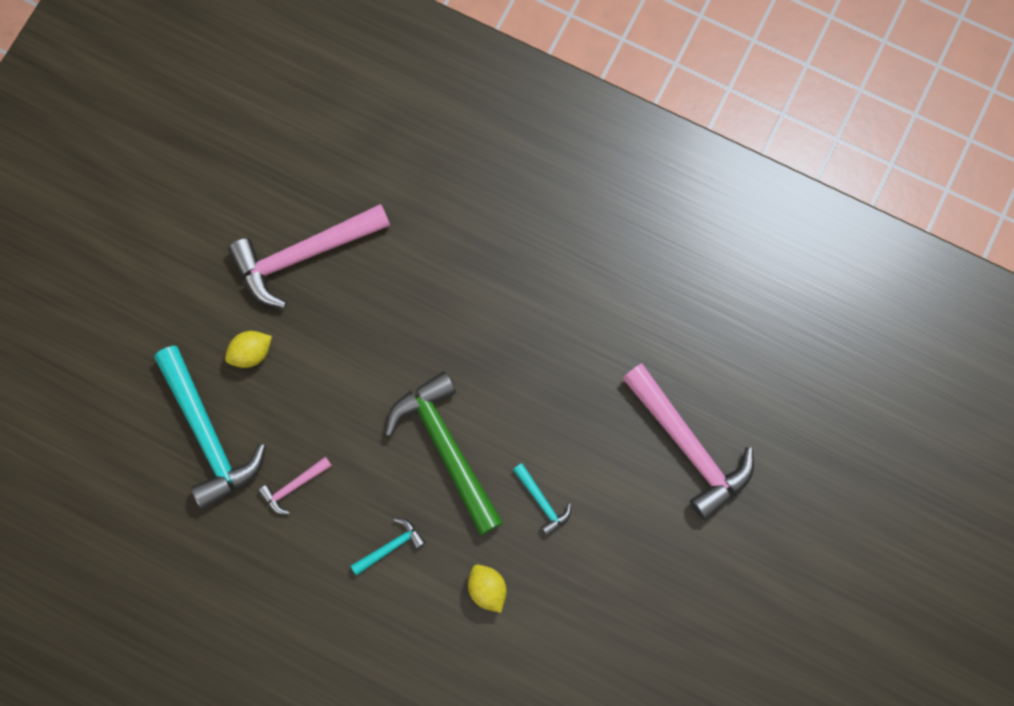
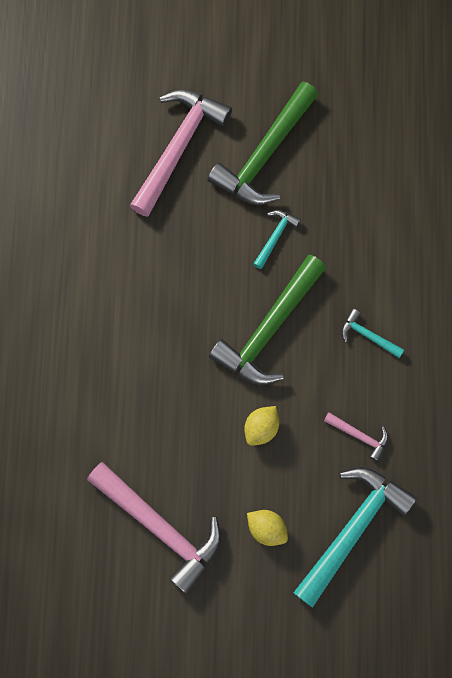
camera: 115 degrees left, 0 degrees up
(487, 589) = (362, 247): yellow lemon -> yellow lemon (261, 428)
(640, 534) = (265, 154): none -> green hammer

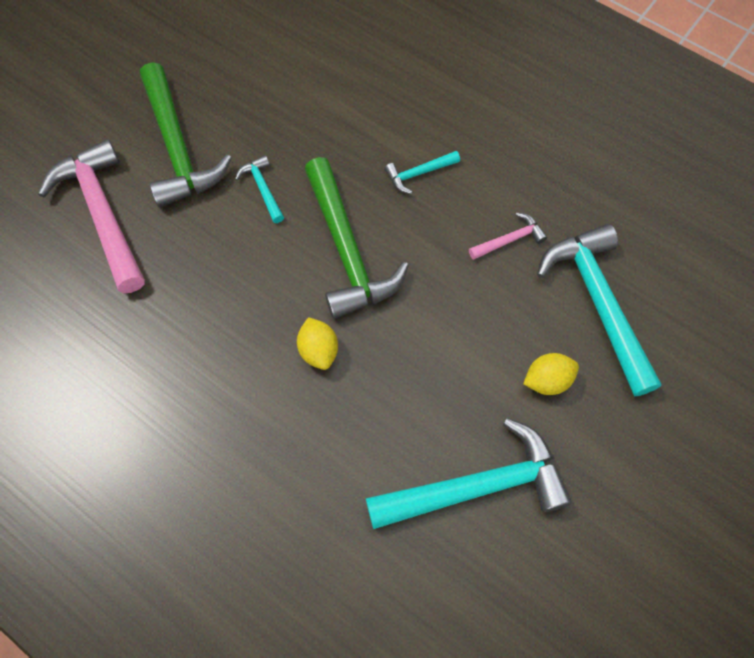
camera: 55 degrees left, 10 degrees down
(160, 527) = (476, 486): pink hammer -> turquoise hammer
(261, 428) = (440, 320): yellow lemon -> yellow lemon (318, 350)

